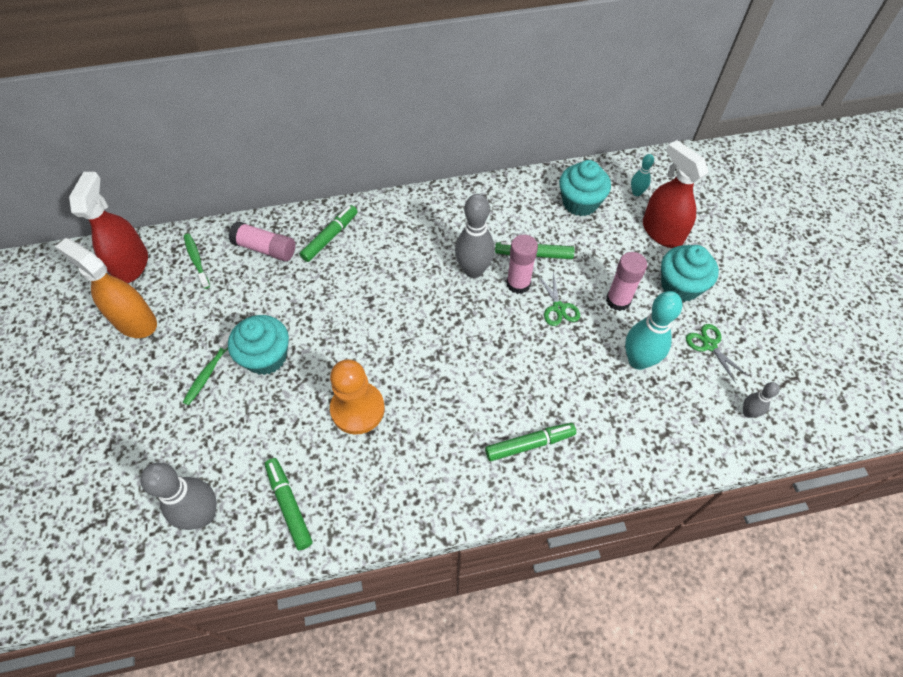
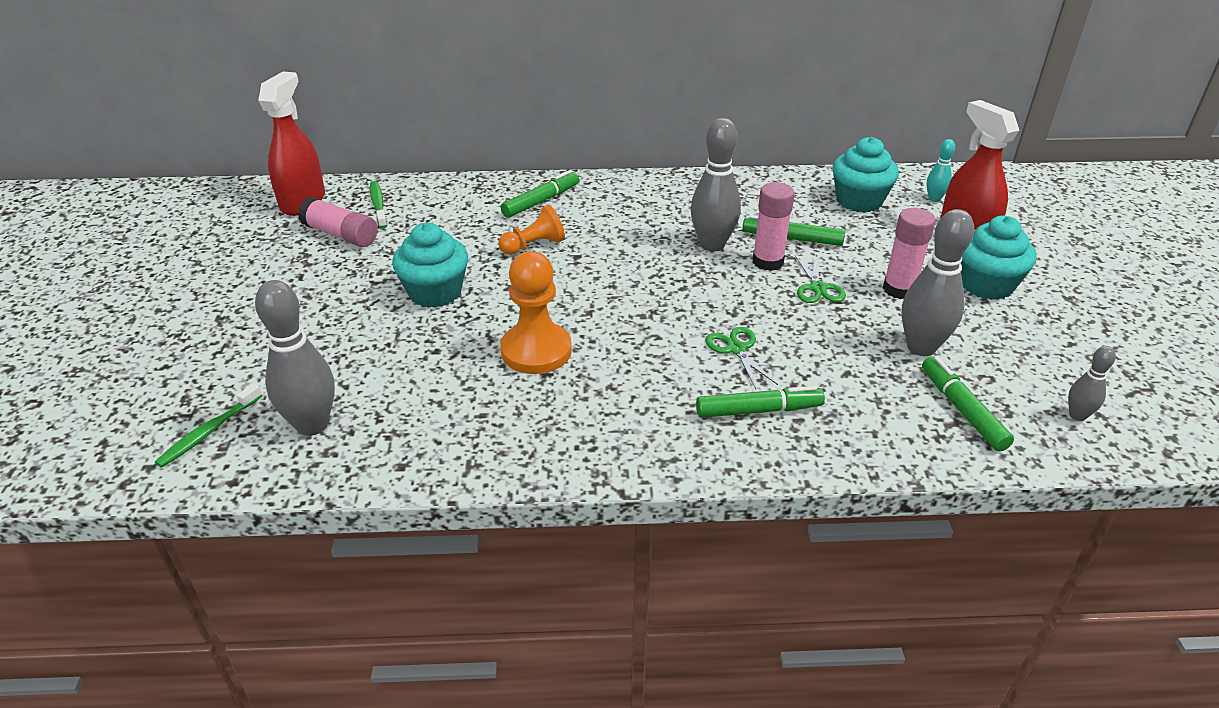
camera: 10 degrees right, 20 degrees down
(135, 321) = (290, 247): orange spray bottle -> none
(208, 372) = (361, 298): green toothbrush -> green toothbrush (209, 431)
(265, 249) = (461, 203): pink glue stick -> pink glue stick (340, 235)
(289, 505) = (423, 430): green marker -> green marker (962, 410)
(334, 291) = (533, 246): none -> orange pawn
(638, 360) = (921, 347): turquoise bowling pin -> grey bowling pin
(709, 345) = (1023, 343): green scissors -> green scissors (736, 349)

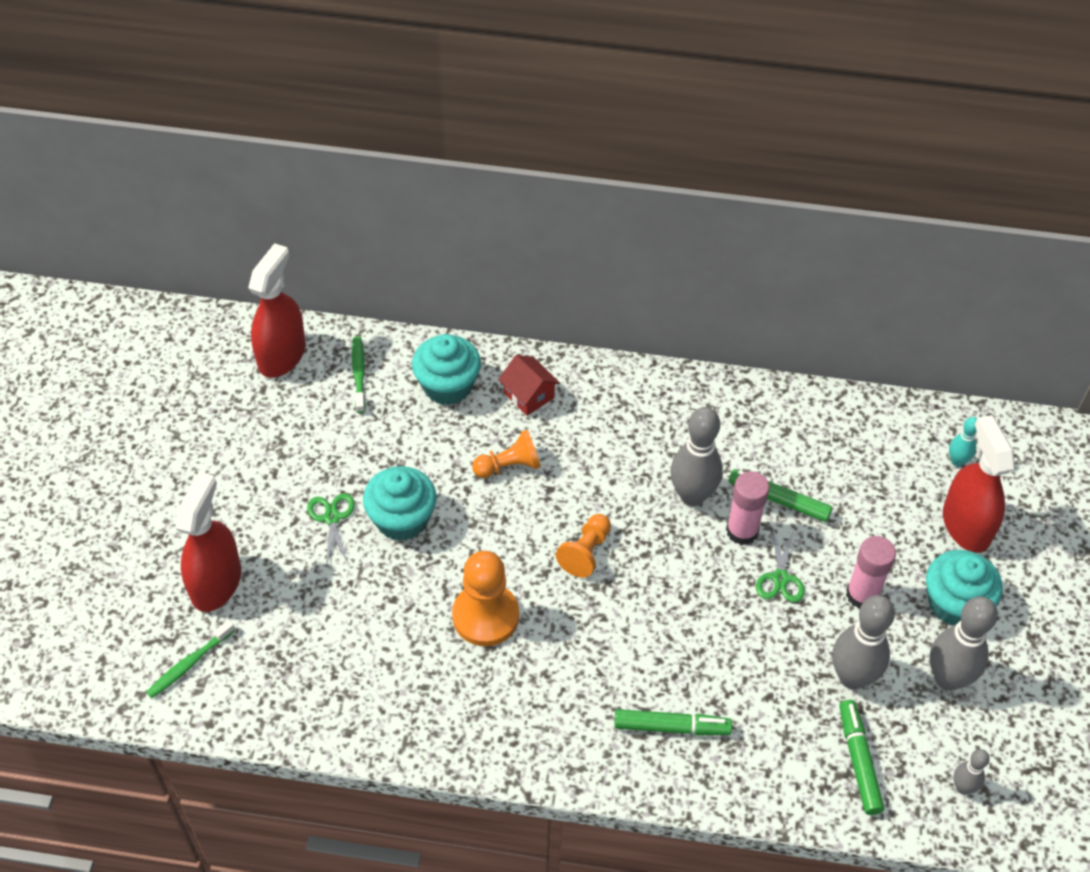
camera: 10 degrees right, 15 degrees up
(240, 362) = (216, 583): none -> red spray bottle
(312, 425) = (276, 672): grey bowling pin -> grey bowling pin (947, 678)
(340, 235) = (317, 416): pink glue stick -> none
(540, 201) = (529, 395): green marker -> red house
(624, 293) = (585, 552): none -> orange pawn
(736, 349) = (674, 647): green scissors -> green scissors (332, 517)
(859, 201) = (872, 451): turquoise cupcake -> turquoise cupcake (447, 386)

